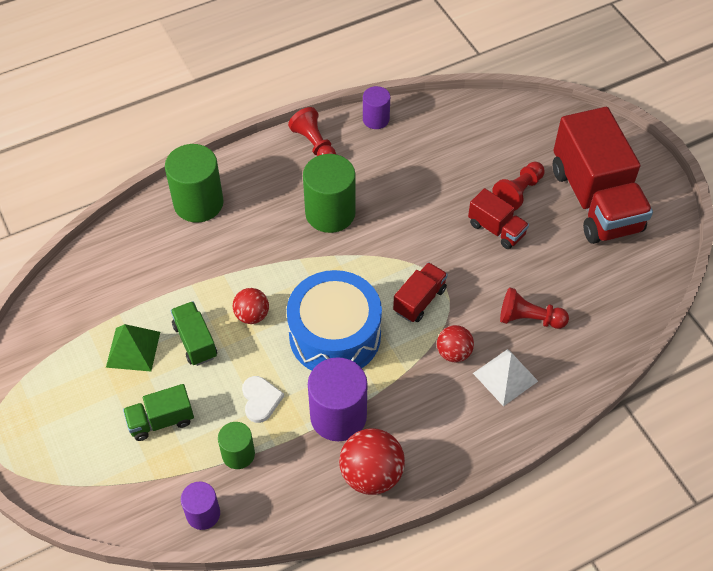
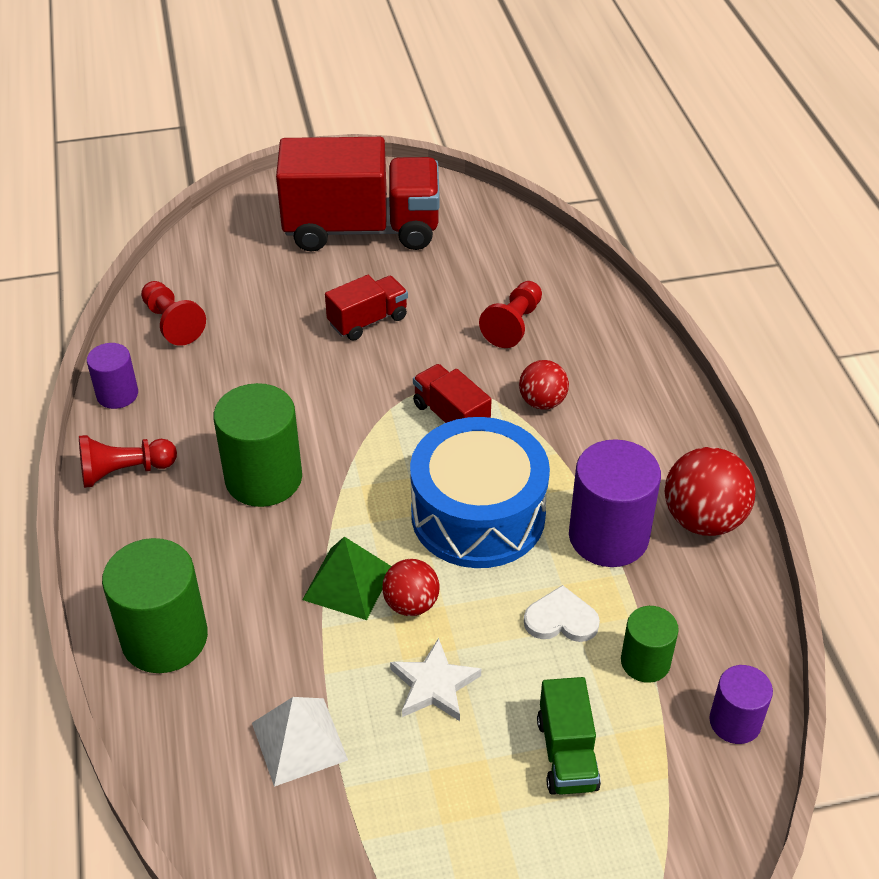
camera: 75 degrees left, 10 degrees down
(133, 349) = (422, 775): green pyramid -> green pyramid (348, 583)
(195, 341) = (434, 685): green truck -> white star
(505, 377) = (590, 364): white pyramid -> white pyramid (299, 741)
(518, 192) = (318, 288): red pawn -> red pawn (172, 323)

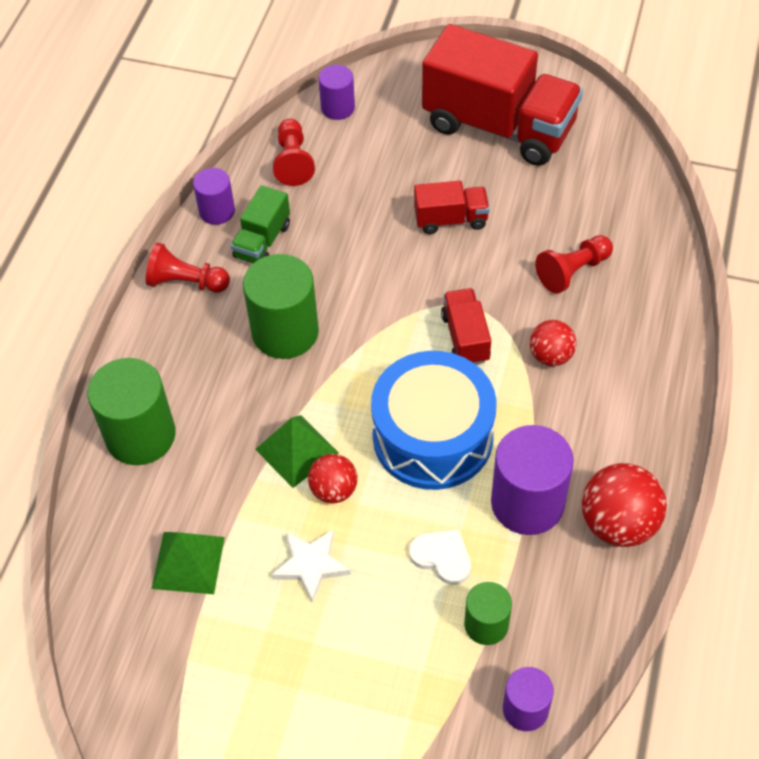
camera: 30 degrees right, 10 degrees up
(189, 262) = (338, 108): none -> purple cylinder
(299, 741) = (188, 562): white pyramid -> green pyramid
(567, 754) = (376, 669): green truck -> green truck (262, 241)

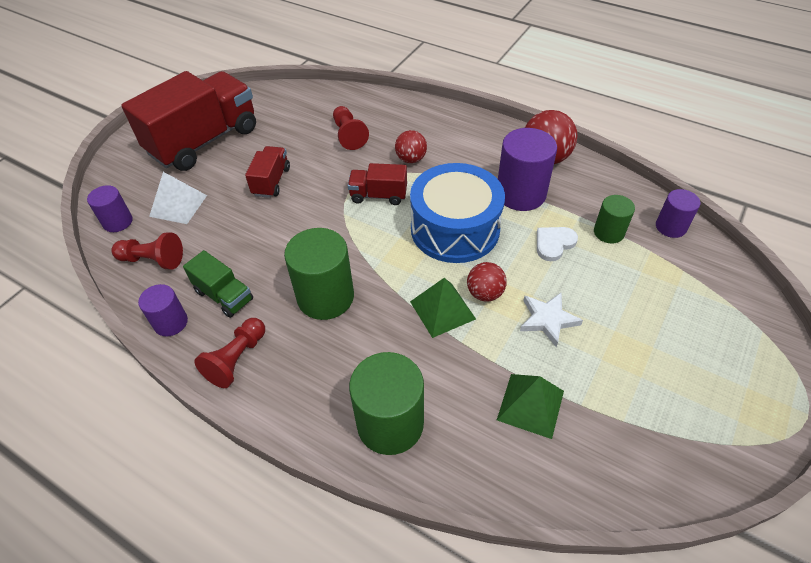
camera: 75 degrees left, 5 degrees down
(380, 148) = (178, 205): none -> white pyramid

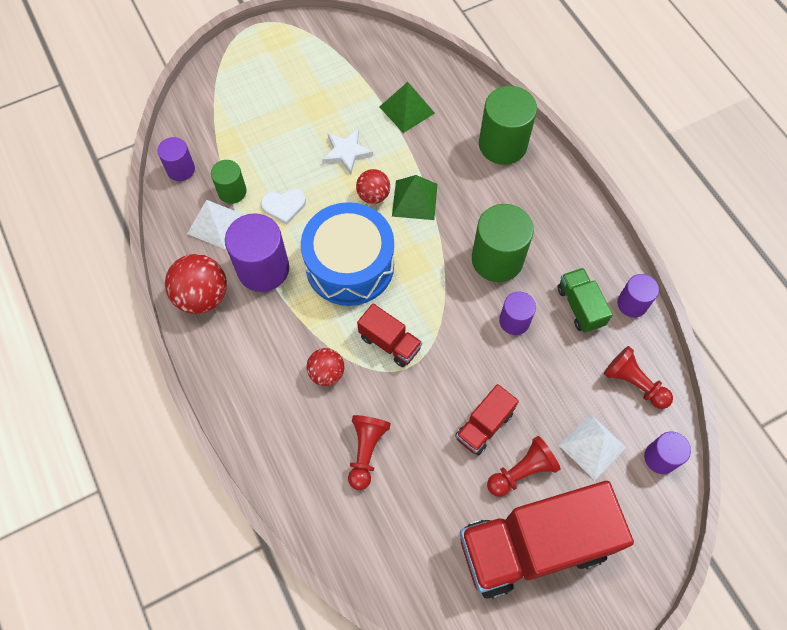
camera: 150 degrees left, 15 degrees up
(237, 359) = (588, 243): red pawn -> red pawn (522, 471)
(282, 256) = (514, 321): none -> purple cylinder
(591, 204) = (216, 224): none -> white pyramid

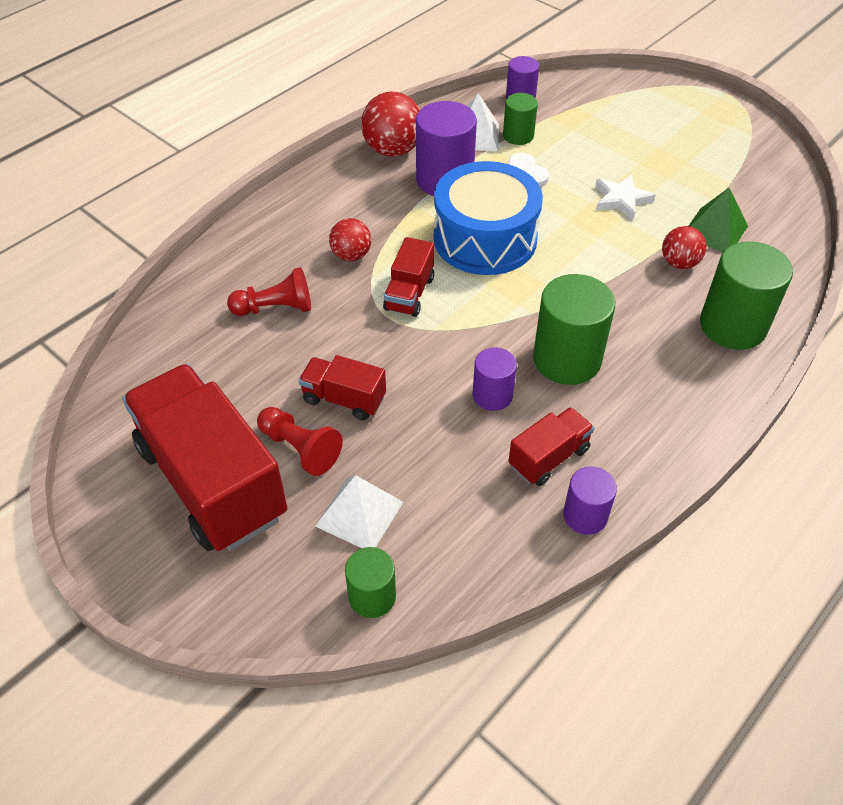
camera: 70 degrees right, 15 degrees down
(373, 195) = (582, 234): red ball -> red ball (679, 263)
(414, 200) = (599, 268): green pyramid -> none
(580, 306) = (548, 457): green truck -> red truck
(633, 383) = (467, 542): red pawn -> none
(660, 458) = (372, 596): purple cylinder -> green cylinder

